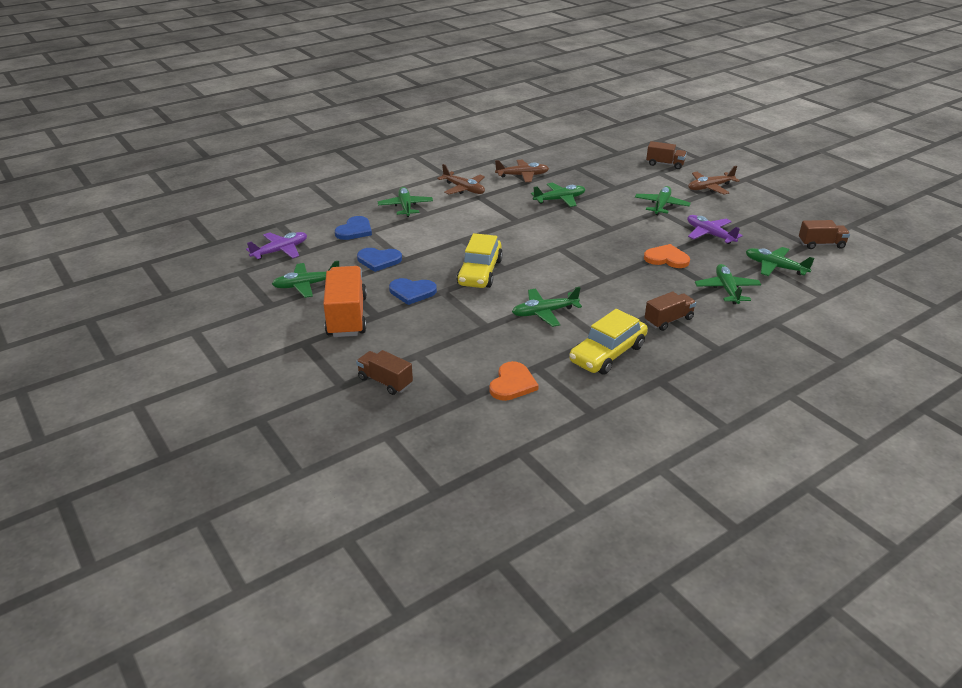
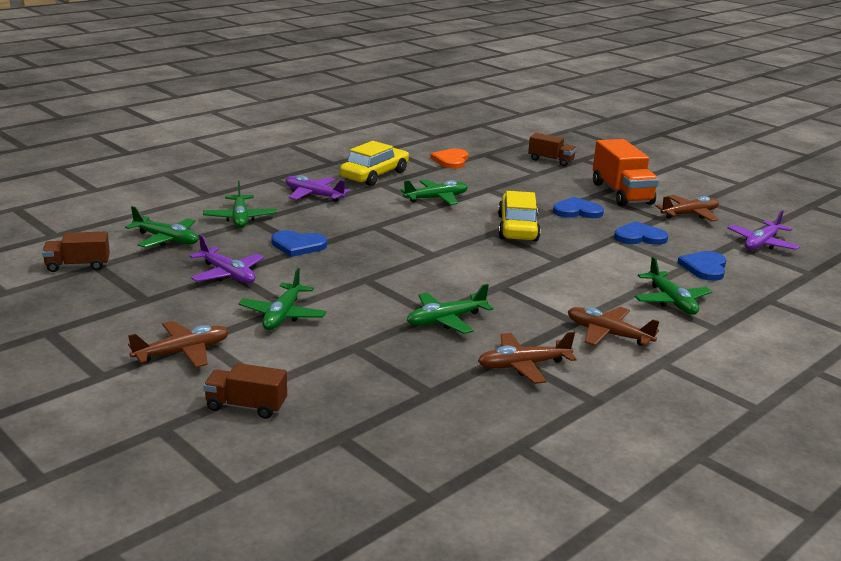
camera: 170 degrees right, 10 degrees down
(306, 285) = (689, 214): green plane -> brown plane
(666, 258) = (298, 245): orange heart -> blue heart
(668, 320) = (313, 195): brown truck -> purple plane

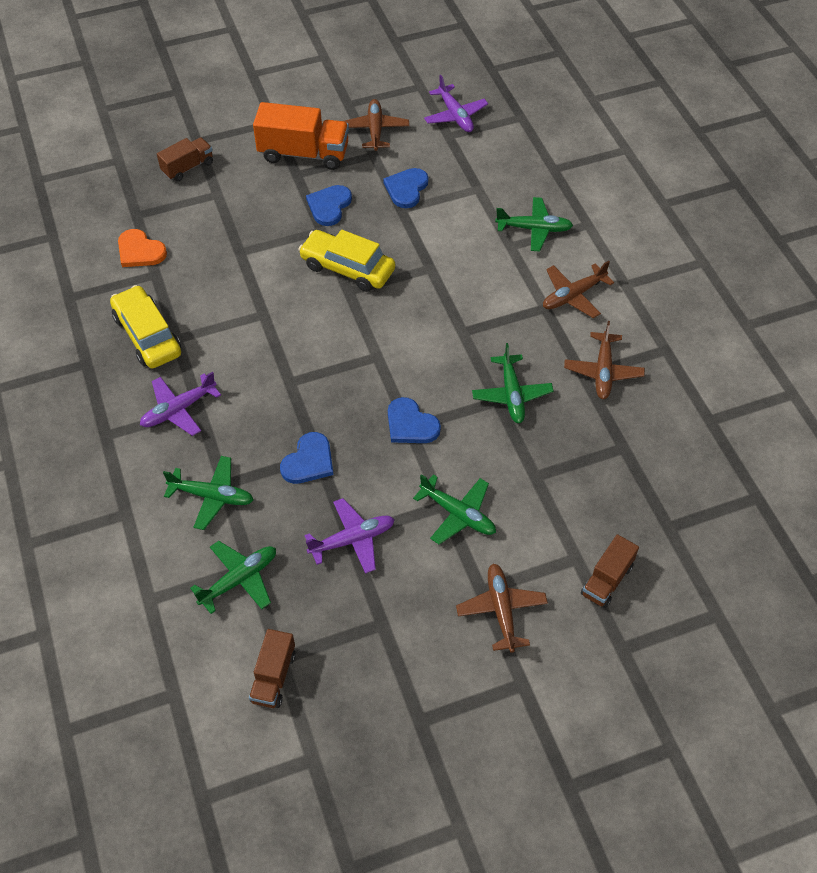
camera: 65 degrees left, 30 degrees up
(436, 198) = (243, 304): green plane -> none
(704, 267) = (484, 177): blue heart -> blue heart (410, 424)

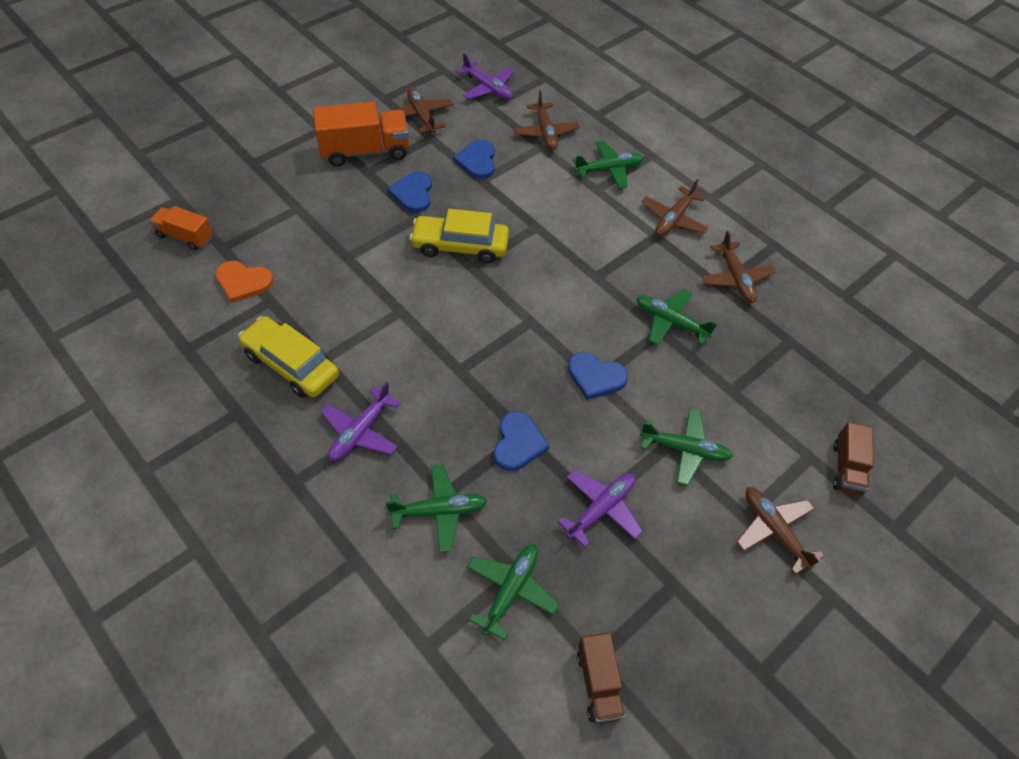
camera: 25 degrees left, 0 degrees up
(109, 197) = (185, 236): none -> orange truck
(188, 167) = (255, 189): brown truck -> none
(490, 175) = (545, 133): none -> brown plane
(511, 395) = (670, 322): green plane -> green plane turned 150 degrees clockwise

